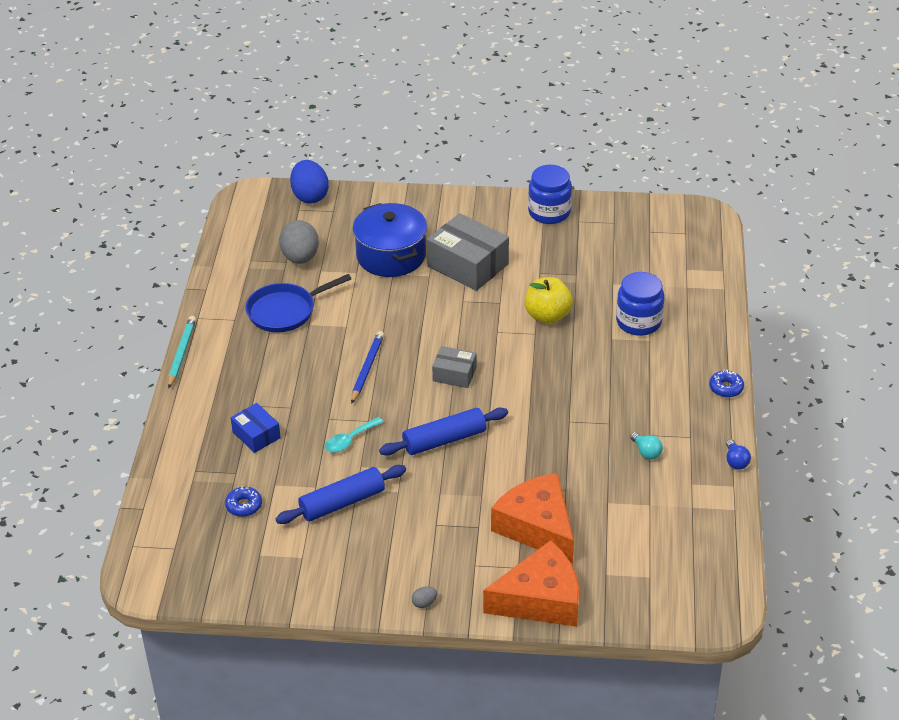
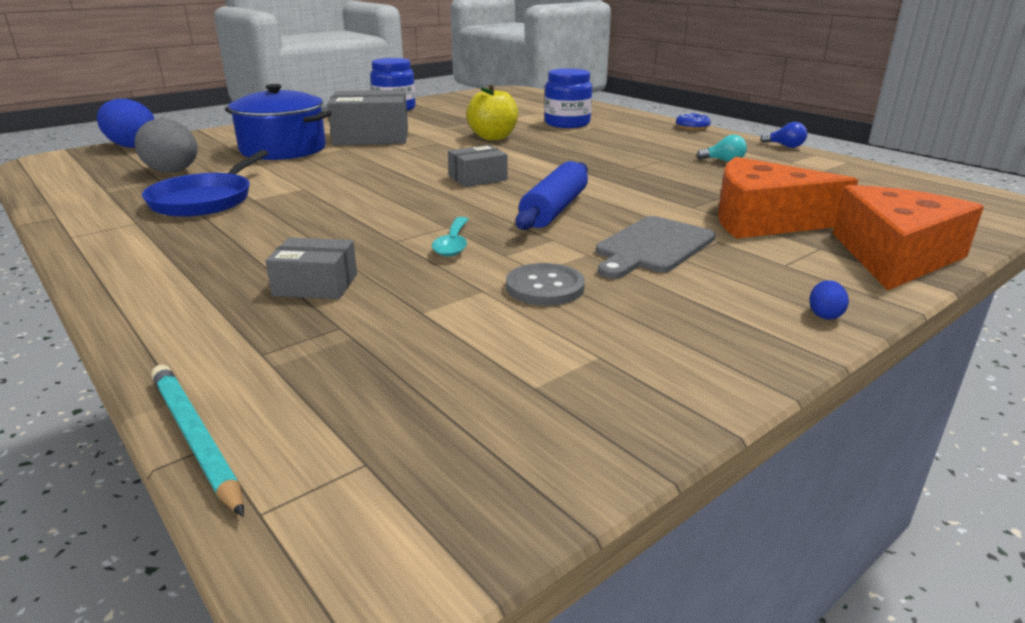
camera: 45 degrees left, 15 degrees down
(181, 353) = (77, 266): turquoise pencil -> turquoise pencil (195, 438)
(244, 505) = (411, 350): blue donut -> none
(256, 435) = (316, 285): blue box -> grey box
(342, 503) = (545, 287): blue rolling pin -> grey button
(367, 368) = (378, 201): blue pencil -> none
(424, 603) = (824, 315): grey egg -> blue egg
(437, 508) = (652, 247): none -> grey cutting board

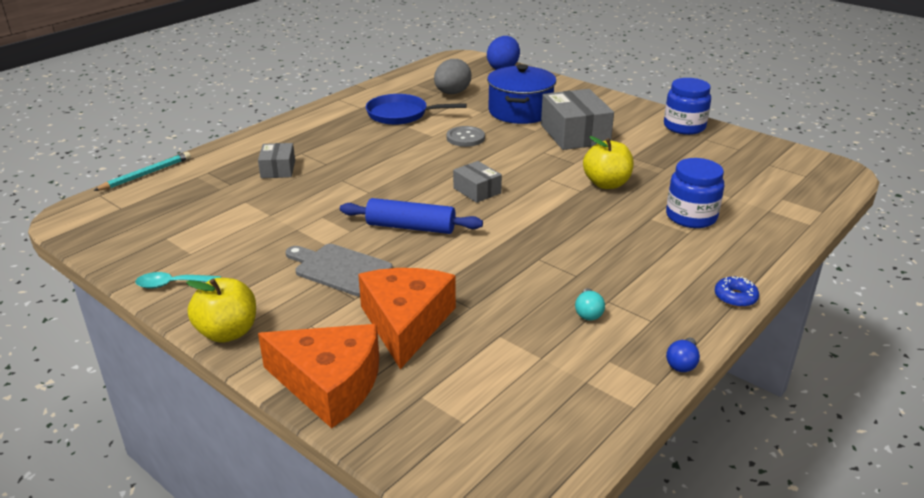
camera: 80 degrees right, 5 degrees up
(453, 244) = (337, 198): turquoise spoon -> turquoise spoon (172, 284)
(545, 287) = (273, 233): grey button -> grey button (465, 138)
(824, 315) = (228, 332): blue egg -> yellow apple

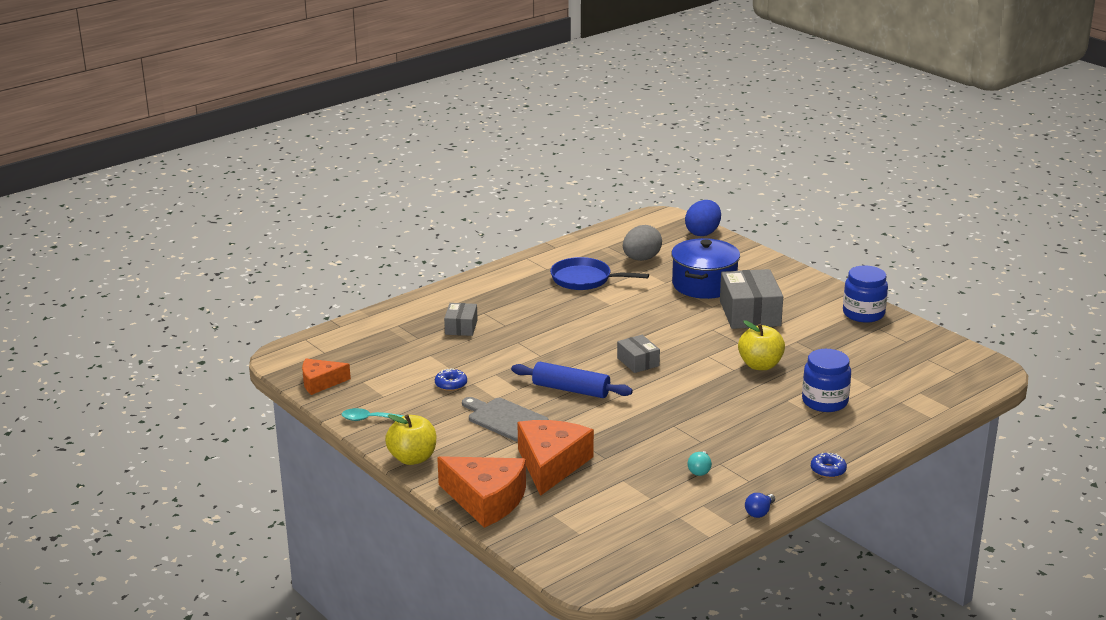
camera: 10 degrees right, 5 degrees down
(113, 243) = (320, 382): none -> orange cheese
(146, 174) = (344, 323): turquoise pencil -> none
(271, 233) = (451, 384): none -> blue donut
(465, 138) = (641, 309): grey button -> none

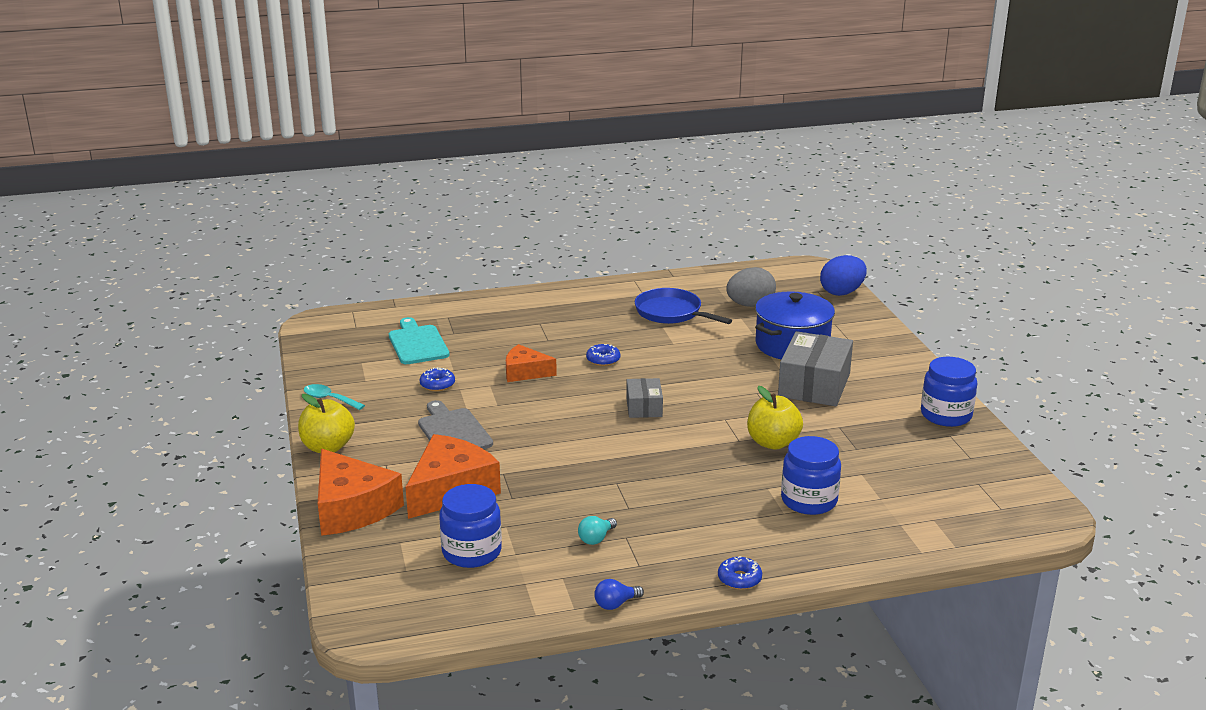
camera: 25 degrees right, 0 degrees up
(320, 382) = (323, 354): orange cheese -> orange cheese (525, 372)
(396, 354) = (417, 343): none -> turquoise cutting board
(461, 327) = (504, 332): grey box -> none
(568, 331) = (603, 360): none -> blue donut
(571, 389) = (547, 418): blue rolling pin -> none
(616, 506) = (472, 552): none -> blue jar

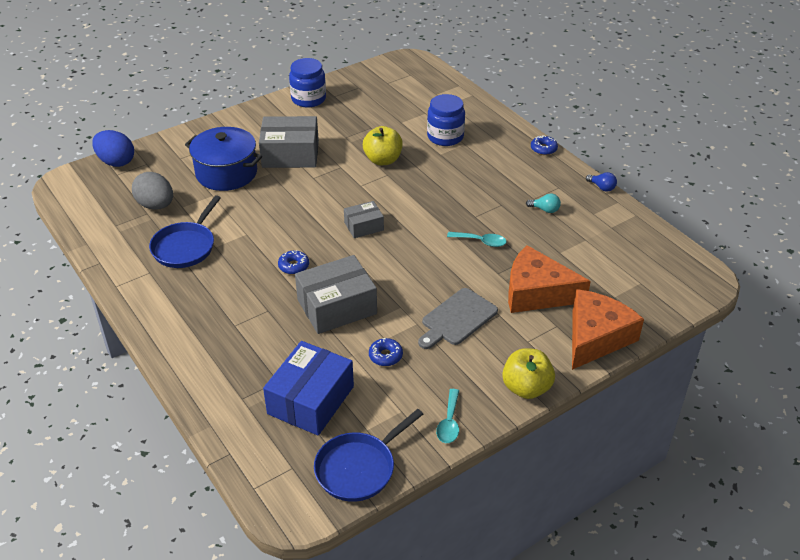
camera: 110 degrees left, 15 degrees up
(326, 352) = (359, 468): none -> blue pan
(417, 343) = (311, 400): turquoise cutting board -> blue box
(472, 552) = (599, 259): blue jar -> none
(525, 372) = (337, 306): orange cheese -> grey box
(565, 475) = (481, 241): none -> turquoise spoon

